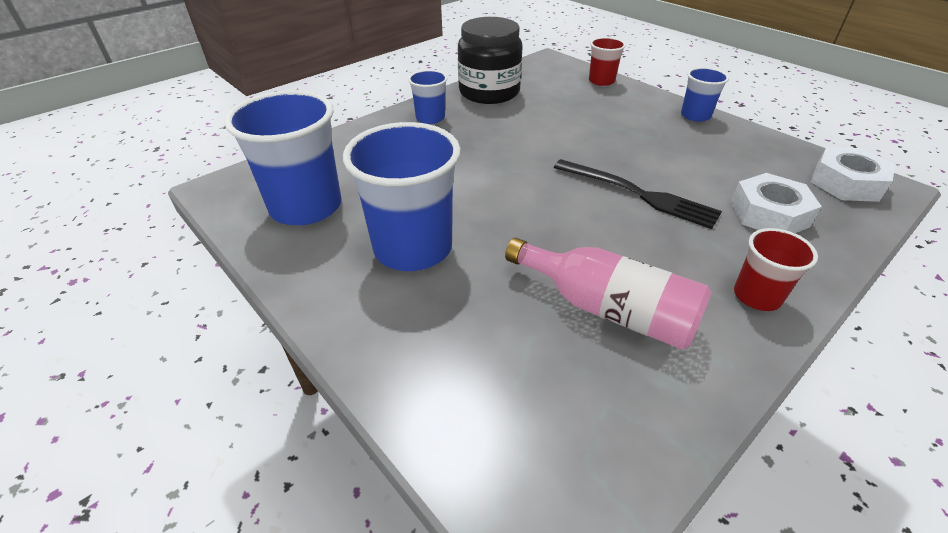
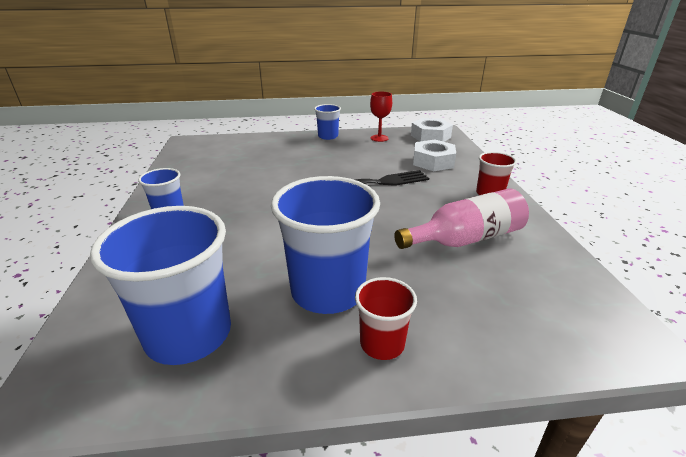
camera: 55 degrees left, 10 degrees down
(489, 92) = (183, 177): black jar -> none
(601, 81) = (247, 140): red cup -> red cup (382, 344)
(758, 148) = (379, 138): none -> red goblet

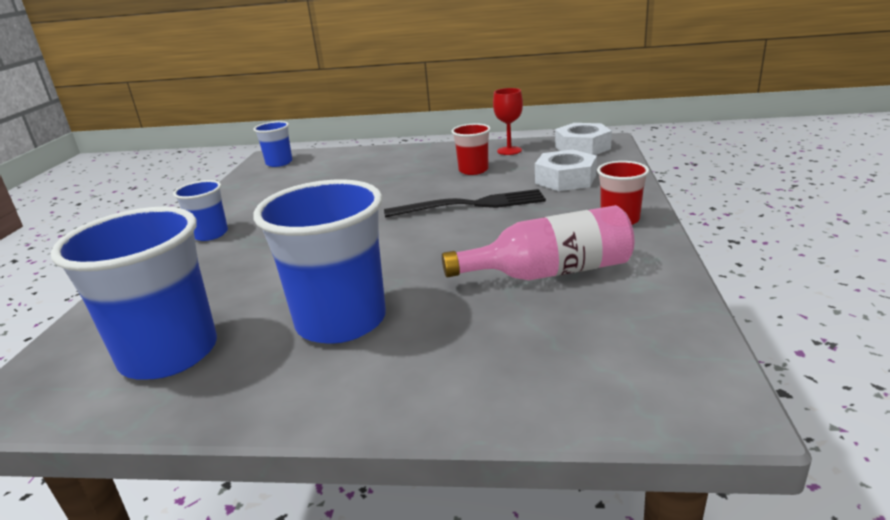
camera: 15 degrees right, 5 degrees down
(328, 136) = (442, 149): blue cup -> blue cup (279, 163)
(382, 344) = (371, 379): red cup -> red cup (473, 170)

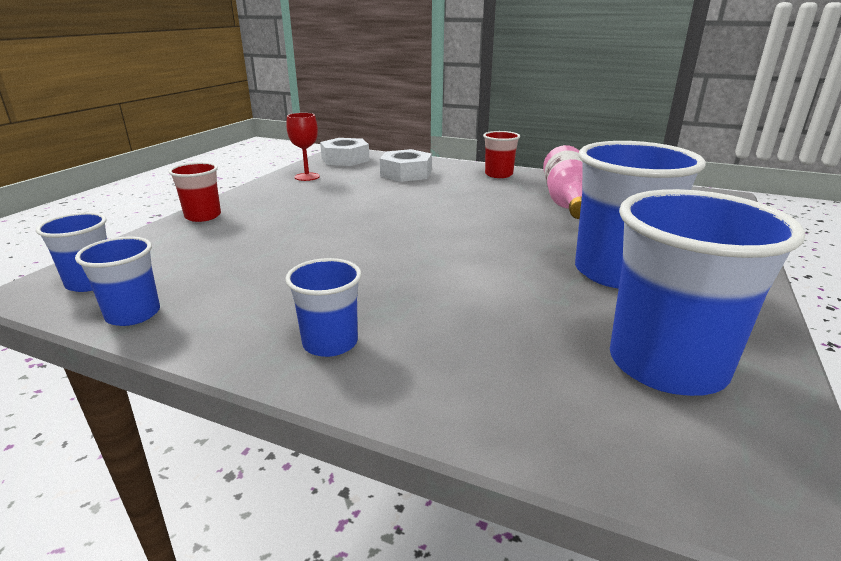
camera: 75 degrees left, 0 degrees up
(243, 183) = (133, 314): none -> blue cup
(471, 205) = (420, 204): black fork -> none
(473, 170) = (335, 193): red cup -> red cup (203, 216)

